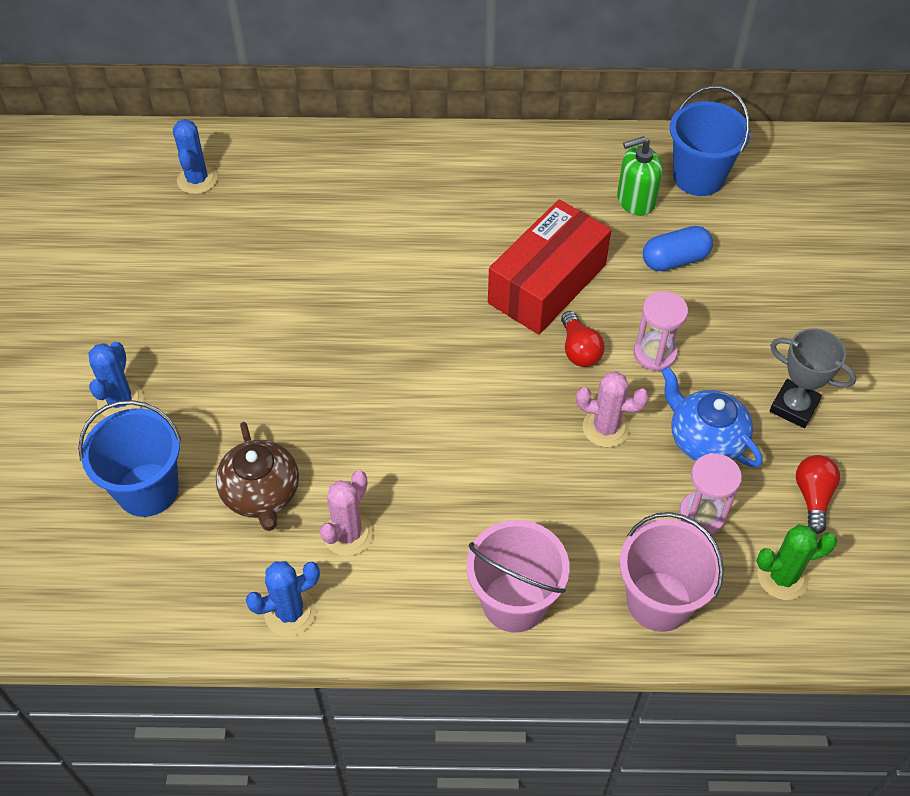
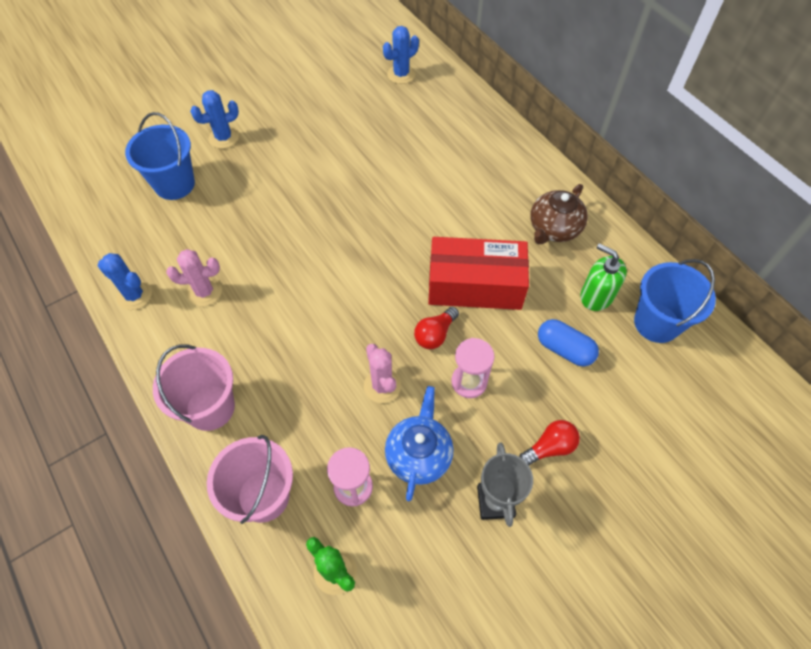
camera: 55 degrees right, 5 degrees up
(261, 494) = (205, 235): brown teapot -> brown teapot (554, 228)
(813, 497) = (422, 558): red light bulb -> red light bulb (550, 447)

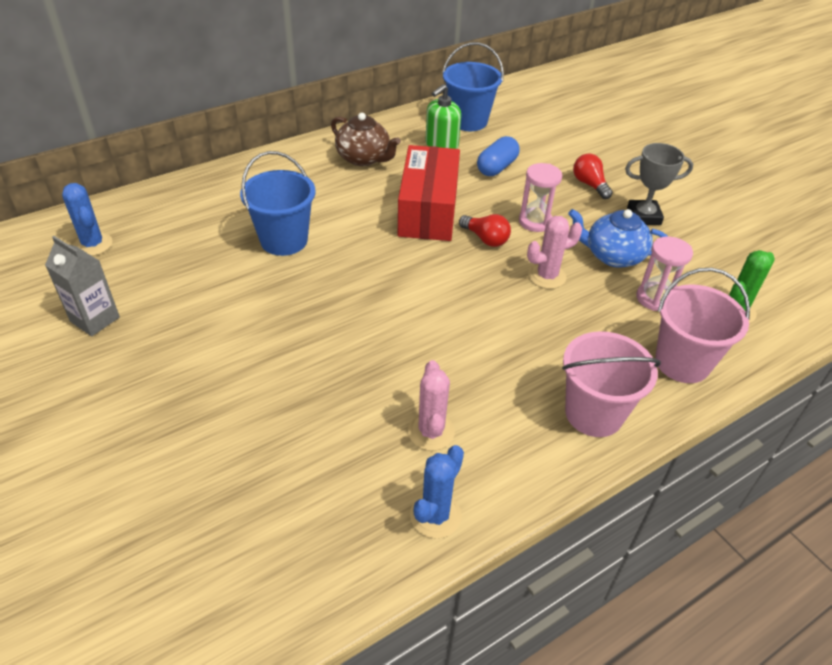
camera: 90 degrees left, 15 degrees down
(174, 184) = (226, 486): blue bucket -> blue bucket (284, 240)
(224, 138) = (144, 429): blue cactus -> none
(322, 94) = (95, 319): none -> grey carton

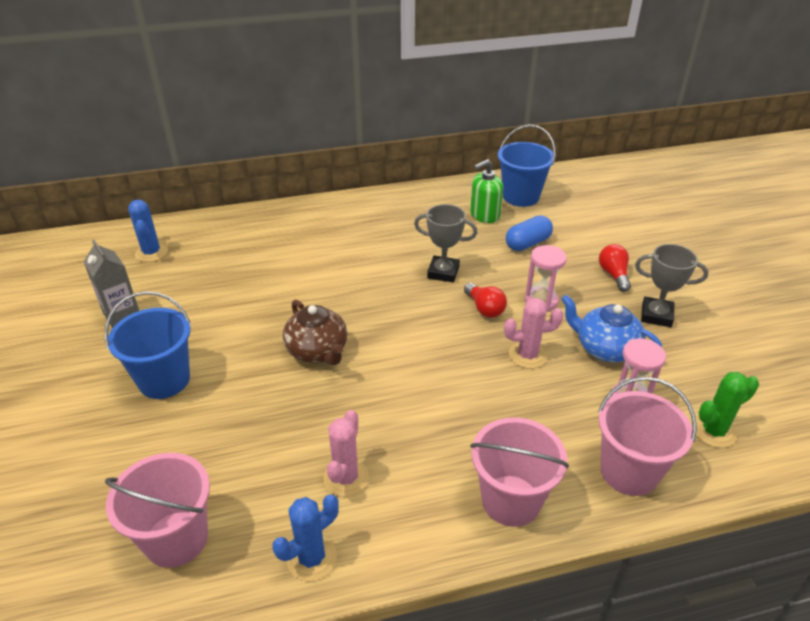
camera: 20 degrees right, 5 degrees down
(284, 240) = (303, 277): blue bucket -> blue bucket (164, 380)
(287, 535) = (176, 539): none -> pink bucket
(364, 158) = (407, 216): brown teapot -> brown teapot (318, 351)
(428, 210) = (443, 272): red box -> grey trophy

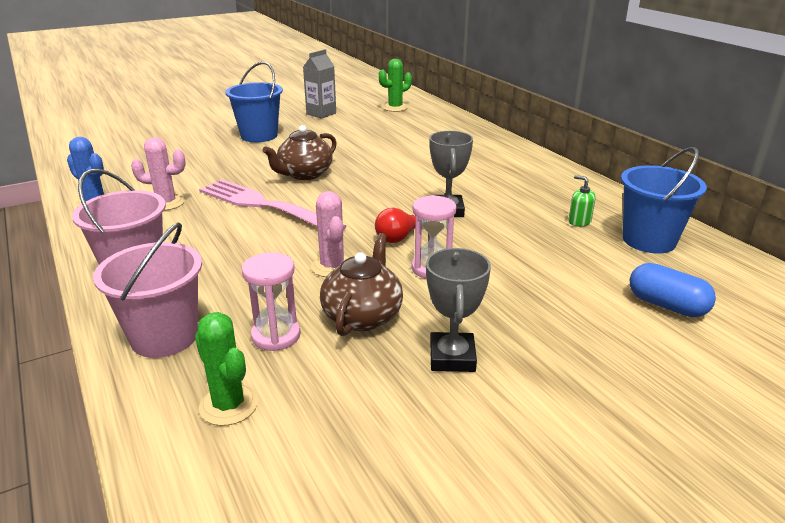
camera: 75 degrees right, 10 degrees down
(151, 253) = (395, 108): blue cactus -> green cactus
(176, 539) = (121, 163): pink bucket -> none
(388, 390) = (264, 206): none -> pink fork
(484, 215) = (579, 221): green soap dispenser -> green soap dispenser, size x0.60
(527, 243) = (543, 252): blue capsule -> blue capsule (666, 305)
(605, 348) = (362, 316): blue teapot -> brown teapot
(613, 275) = (524, 319): red light bulb -> none

